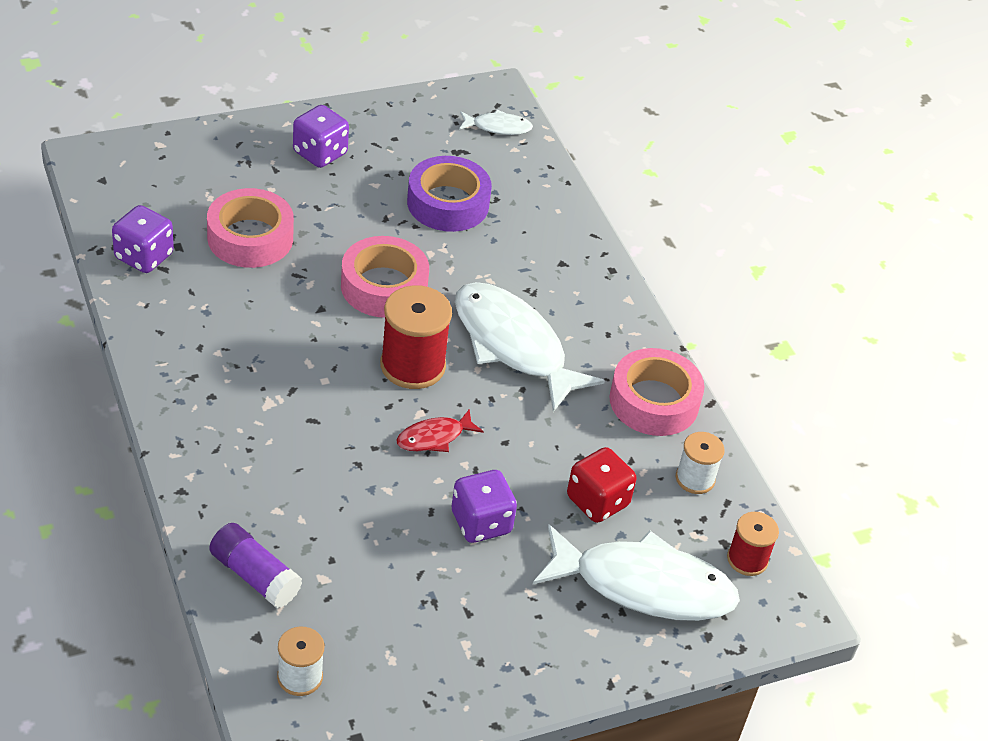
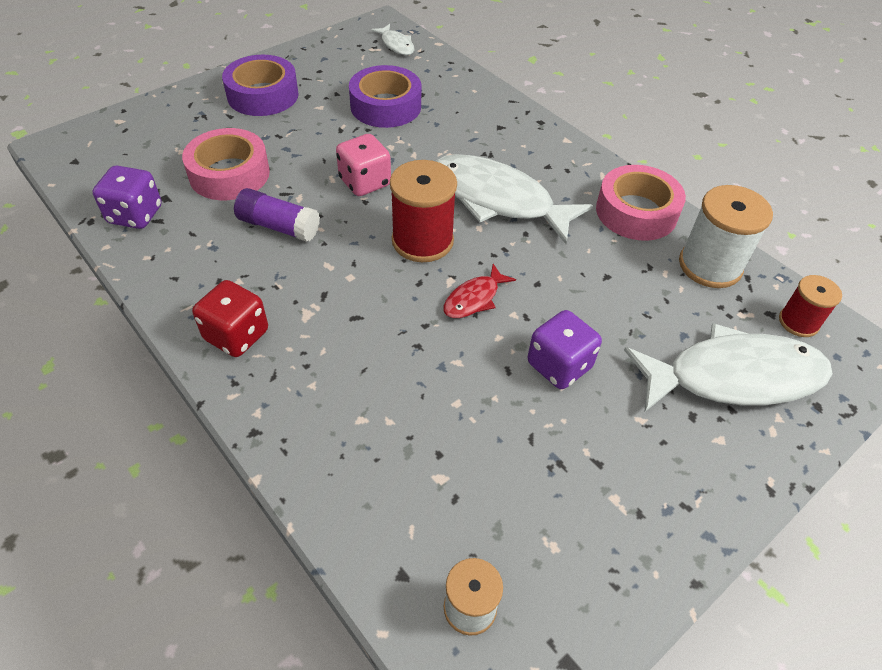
camera: 15 degrees left, 5 degrees up
(255, 576) = (369, 501): purple glue stick -> purple glue stick (279, 226)
(320, 153) = (263, 95): purple dice -> purple tape
(384, 286) = (365, 182): pink tape -> pink dice
(498, 127) = (396, 45): white fish -> white fish turned 75 degrees clockwise
(597, 501) = (646, 311): red dice -> red dice (236, 335)
(695, 479) = (710, 265): white spool -> white spool, size x1.70

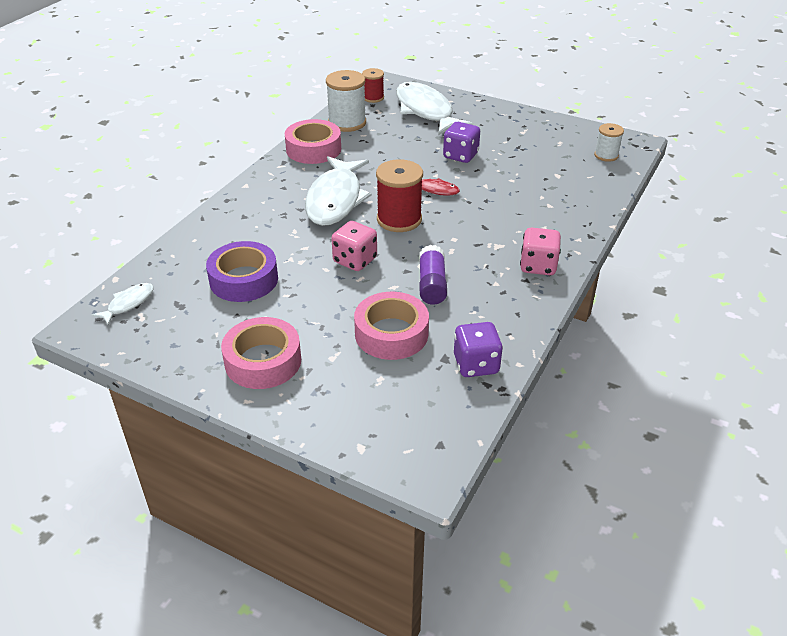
camera: 110 degrees left, 10 degrees down
(236, 335) = (538, 266): red dice -> pink dice
(263, 95) = (263, 361): purple tape -> pink tape

